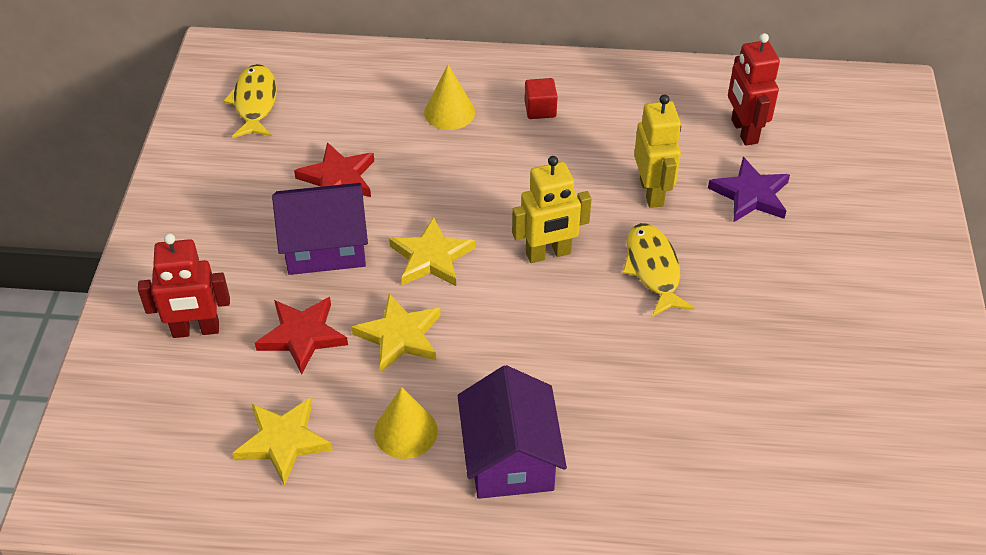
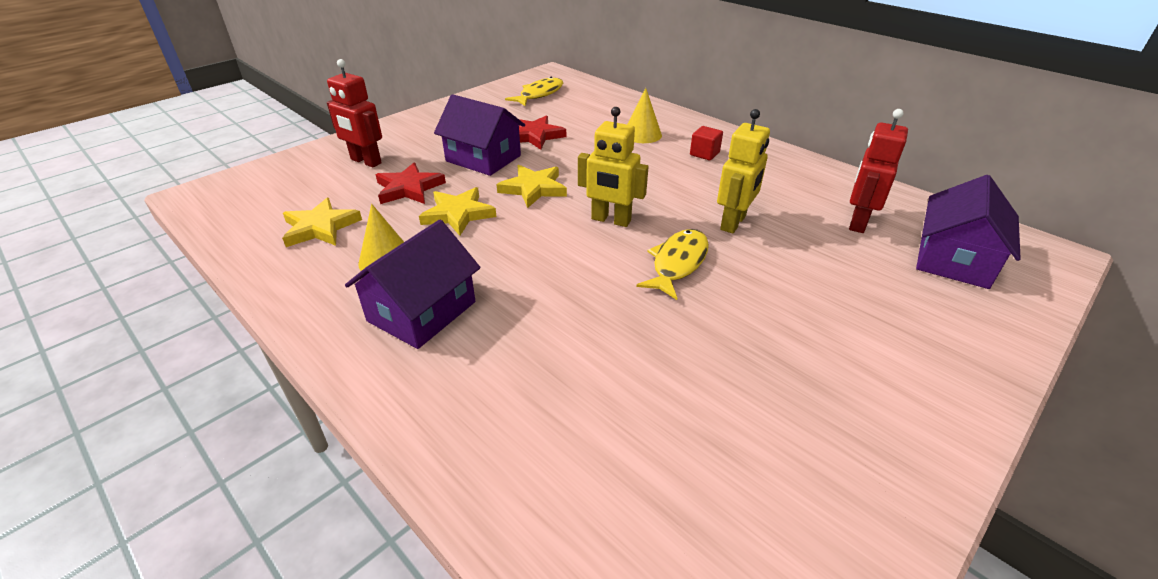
camera: 40 degrees right, 10 degrees down
(751, 195) = (820, 259): purple star -> none
(839, 135) = (953, 259): none -> purple house

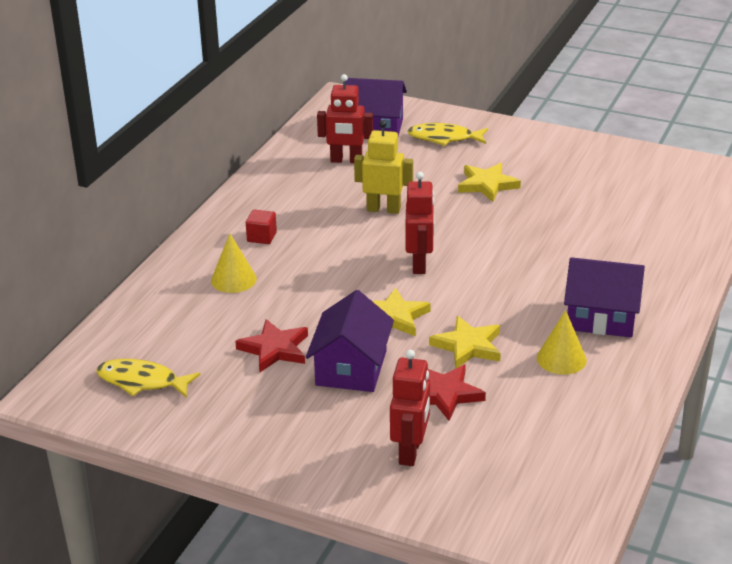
camera: 110 degrees left, 5 degrees down
(320, 227) = (549, 419): yellow star -> yellow star (487, 185)
(611, 220) = (419, 264): yellow robot -> red robot
(677, 263) = (458, 225): yellow fish -> yellow fish (444, 138)

